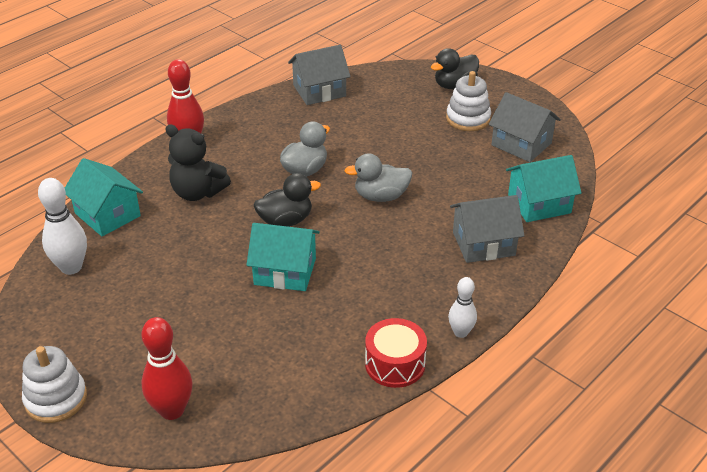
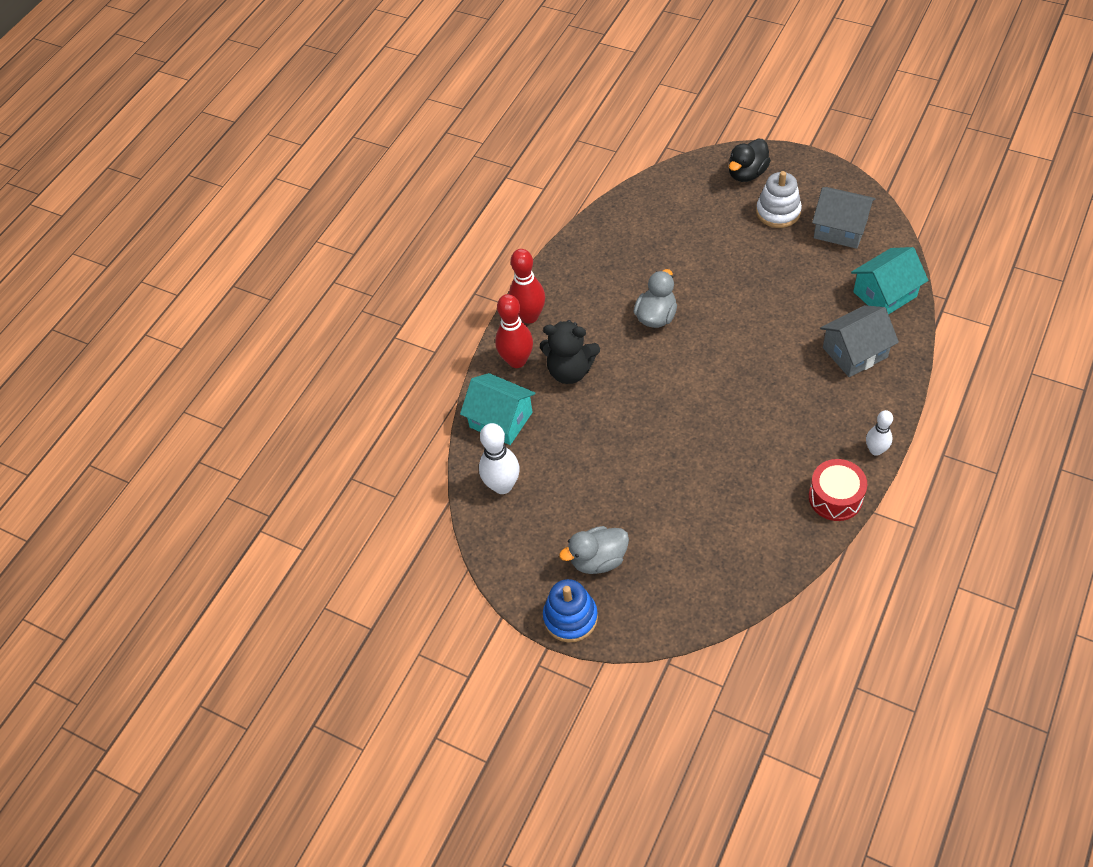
camera: 10 degrees left, 15 degrees up
(56, 399) = (570, 617): white stacking toy -> blue stacking toy
(172, 410) = (674, 597): red bowling pin -> red bowling pin (517, 361)
(285, 271) = (696, 433): turquoise house -> none
(286, 221) = (668, 378): black duck -> none
(319, 91) = (620, 216): grey house -> none
(381, 196) = (740, 326): grey duck -> grey duck (598, 559)

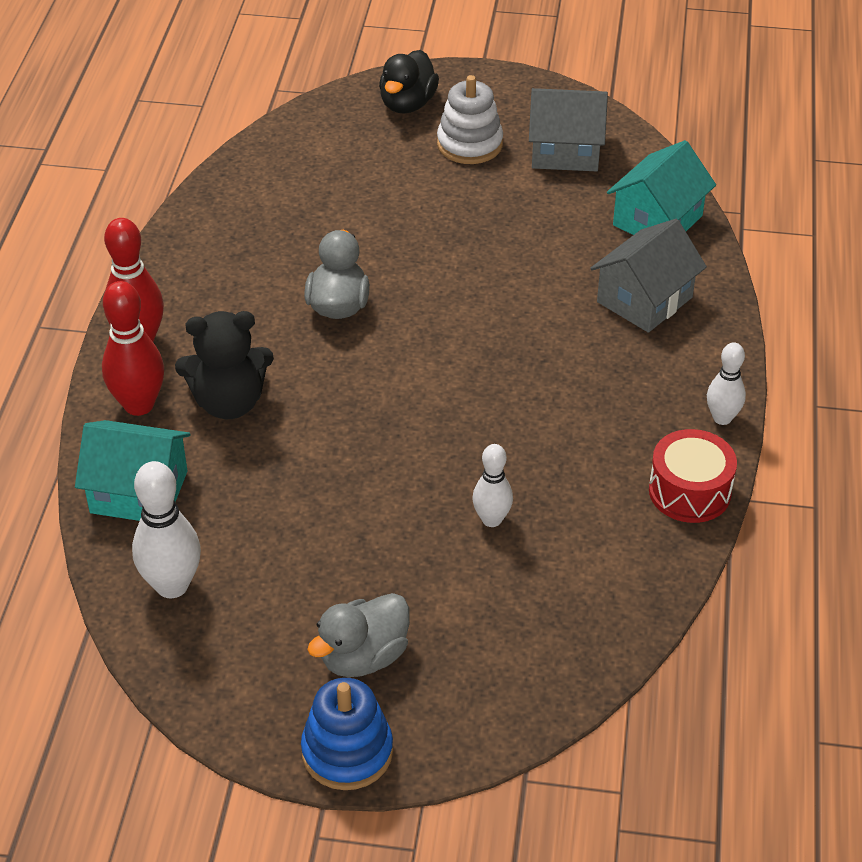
camera: 25 degrees left, 10 degrees down
(703, 487) = (491, 519): none -> white bowling pin

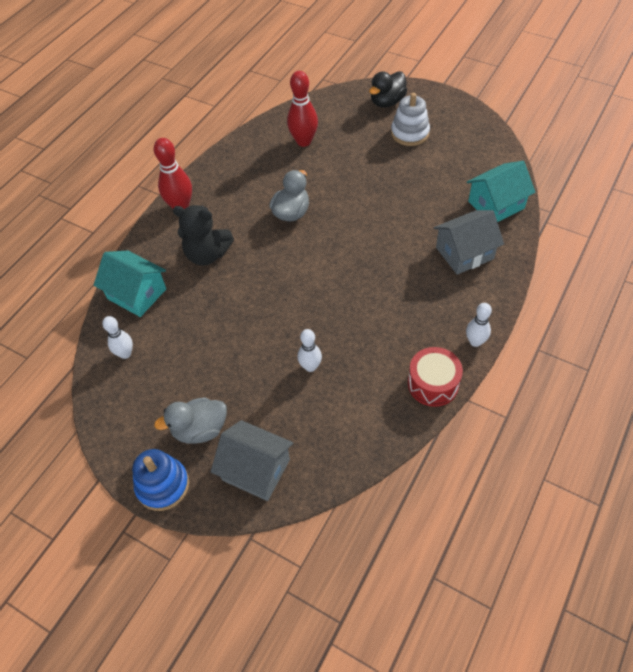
camera: 25 degrees right, 10 degrees up
(139, 405) = (162, 243): red bowling pin -> red bowling pin (304, 141)
(172, 585) = (125, 353): white bowling pin -> white bowling pin, size x0.63
(565, 151) = (462, 149): grey house -> grey house (256, 469)

